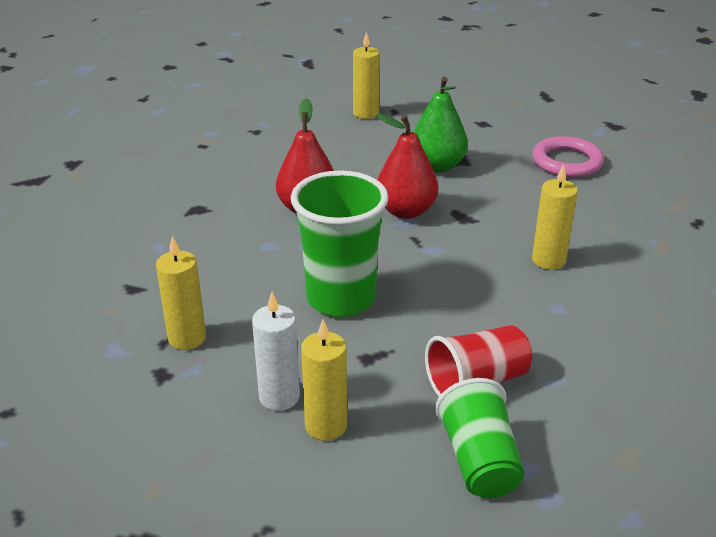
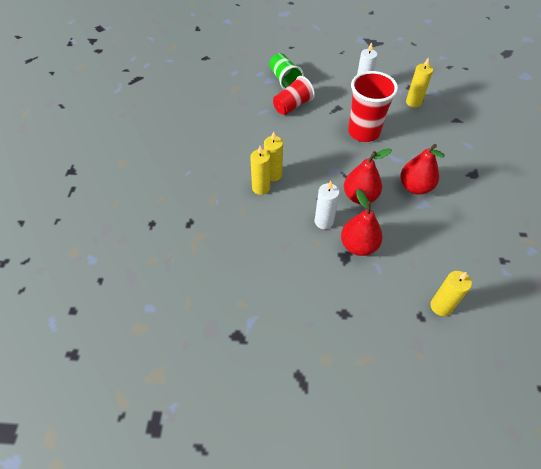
camera: 165 degrees right, 20 degrees up
(326, 426) = (340, 81): yellow candle -> yellow candle (261, 188)
(341, 298) = (363, 132): green cup -> red cup
(437, 166) = (358, 246): green pear -> red pear
(477, 194) = (323, 221): none -> white candle
(566, 162) = (272, 271): pink ring -> none

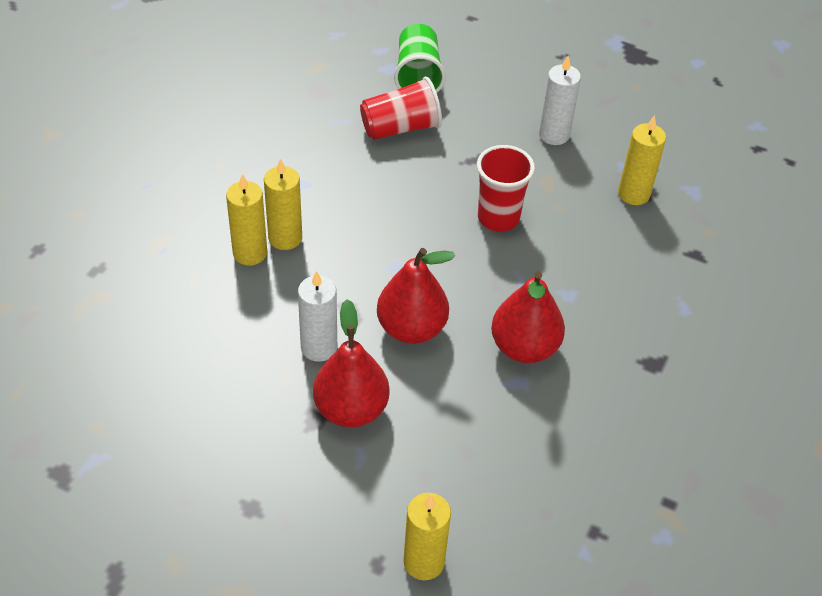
camera: 20 degrees right, 5 degrees down
(363, 132) = (498, 218): red cup -> red cup, size x0.66

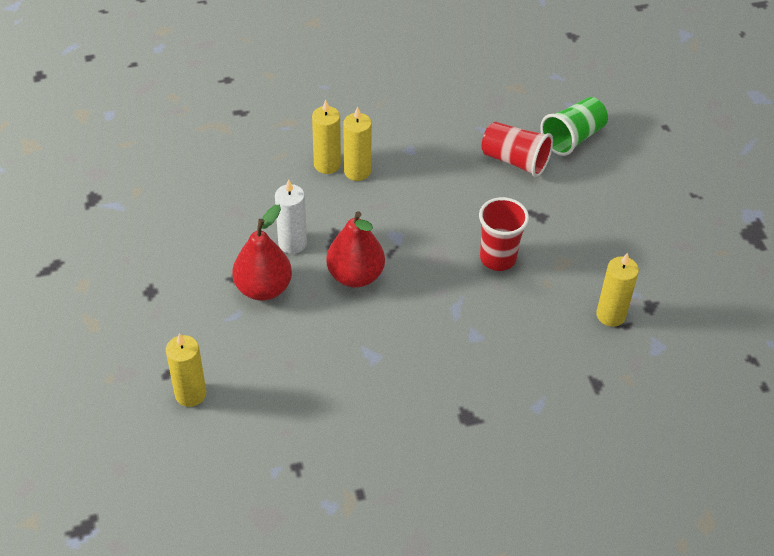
camera: 50 degrees right, 0 degrees up
(524, 347) = (403, 340): red pear -> none
(554, 135) = (611, 239): white candle -> none

